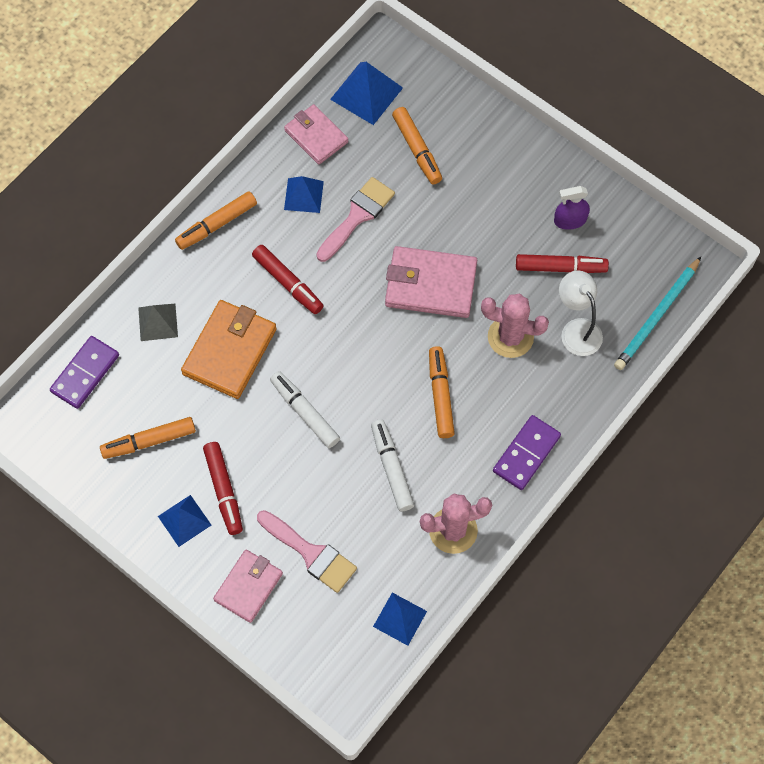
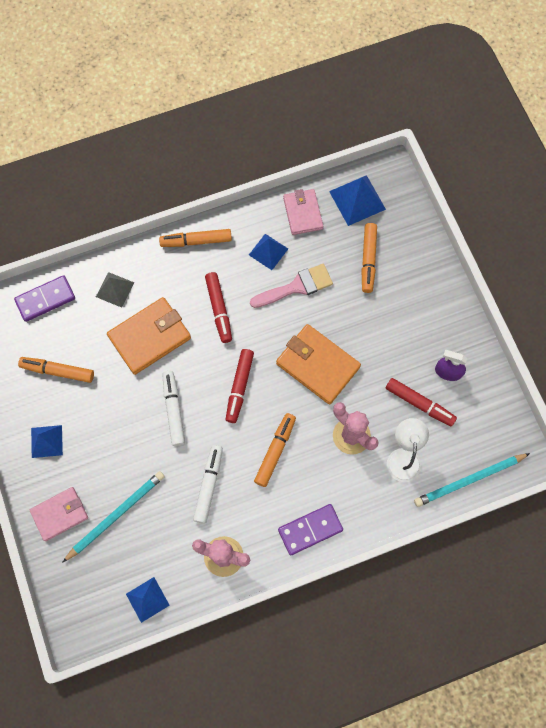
camera: 30 degrees right, 5 degrees up
(224, 490) = (85, 435): red marker -> red marker (239, 387)
(311, 553) = (116, 515): pink brush -> turquoise pencil
(430, 285) = (317, 365): pink wallet -> orange wallet

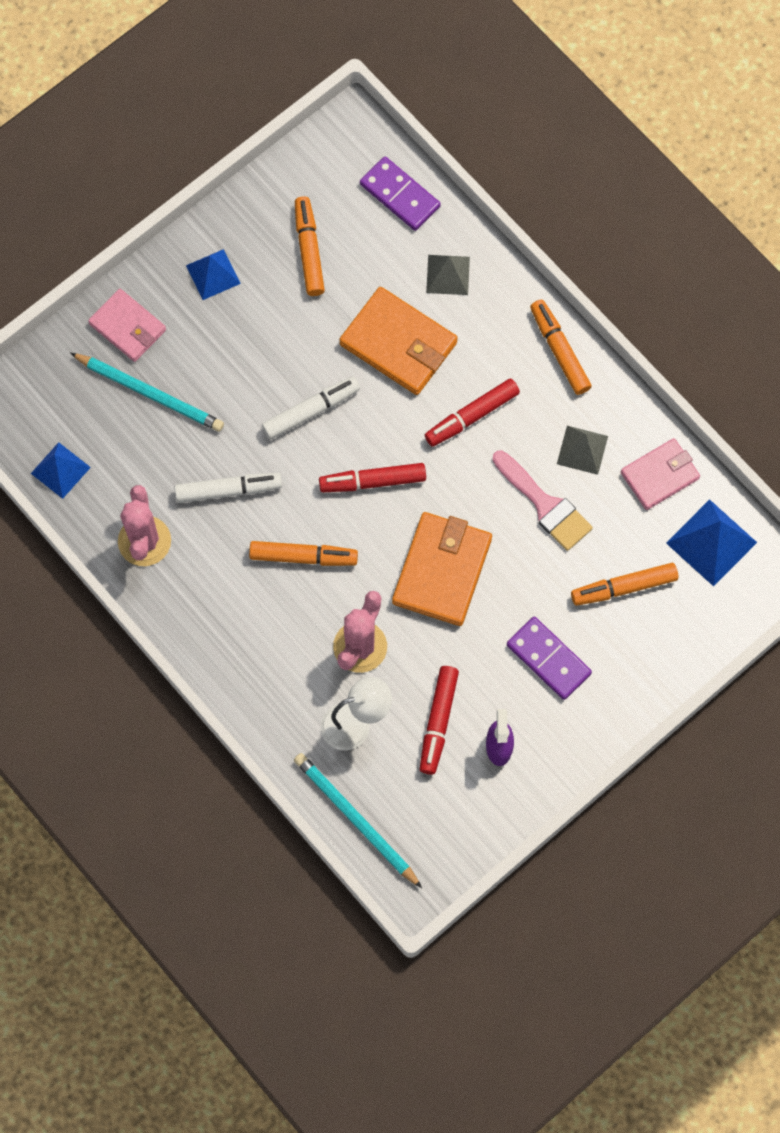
camera: 70 degrees right, 0 degrees up
(268, 251) = (582, 450): blue pyramid -> grey pyramid
(310, 529) = (216, 635): purple domino -> purple domino (548, 659)

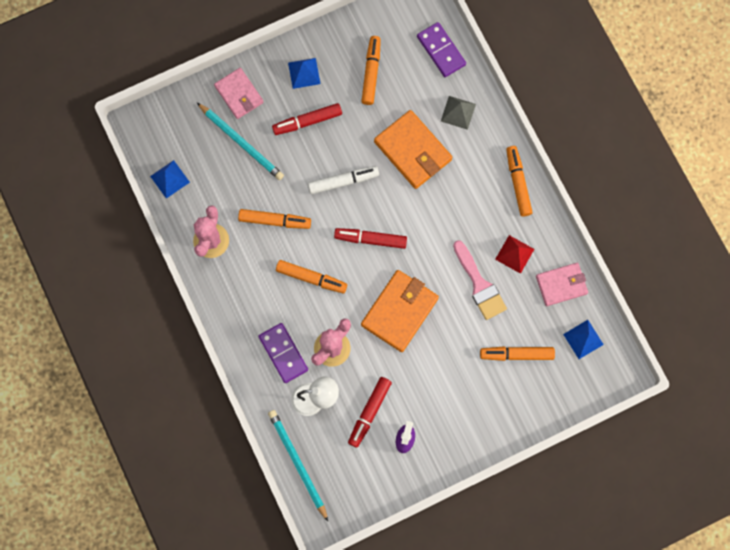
camera: 15 degrees right, 5 degrees up
(228, 490) = (274, 221): white marker -> orange marker
(472, 416) = (448, 212): red marker -> red marker (307, 121)
(548, 659) = (453, 389): purple domino -> purple domino (283, 353)
(582, 450) = (514, 254): grey pyramid -> red pyramid
(711, 542) = (583, 339): blue pyramid -> blue pyramid, size x0.67

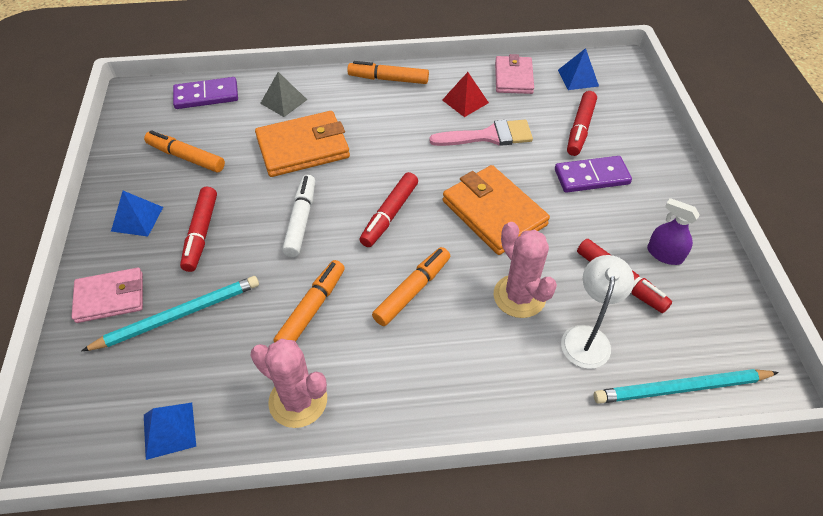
camera: 70 degrees left, 25 degrees down
(283, 353) = (508, 356): purple domino -> purple domino (591, 176)
(517, 354) = (580, 128): orange marker -> red marker

